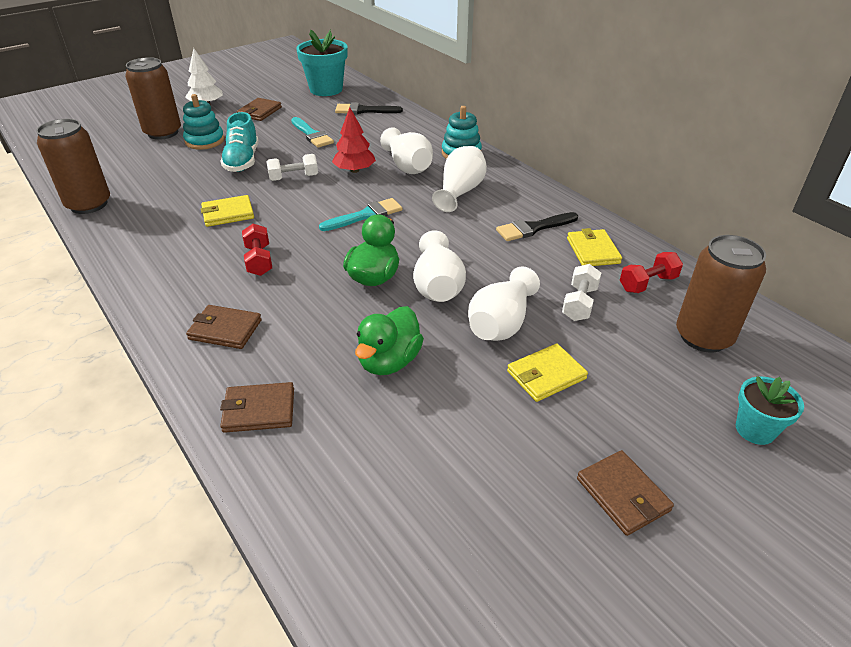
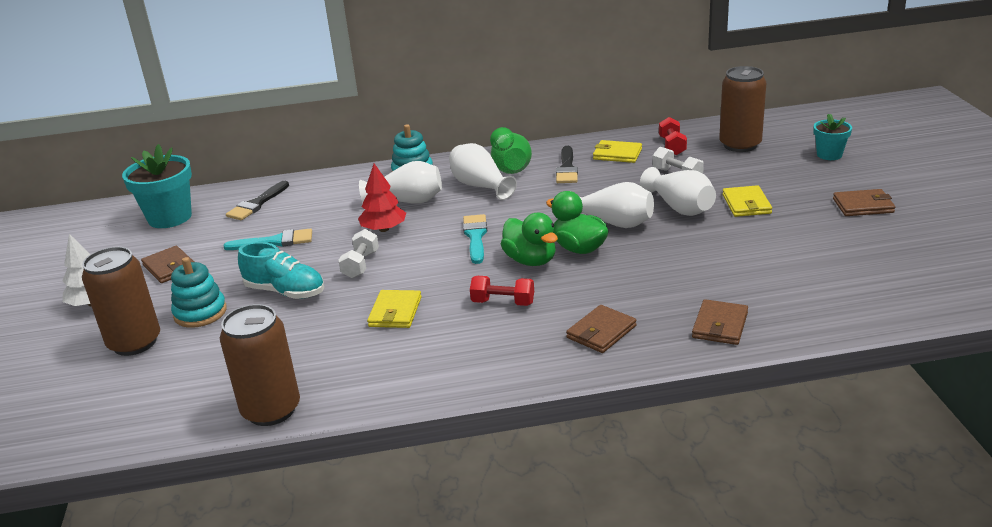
camera: 60 degrees left, 10 degrees down
(389, 361) = (695, 260): green duck -> green duck (530, 260)
(511, 196) = (510, 166): none -> green vase

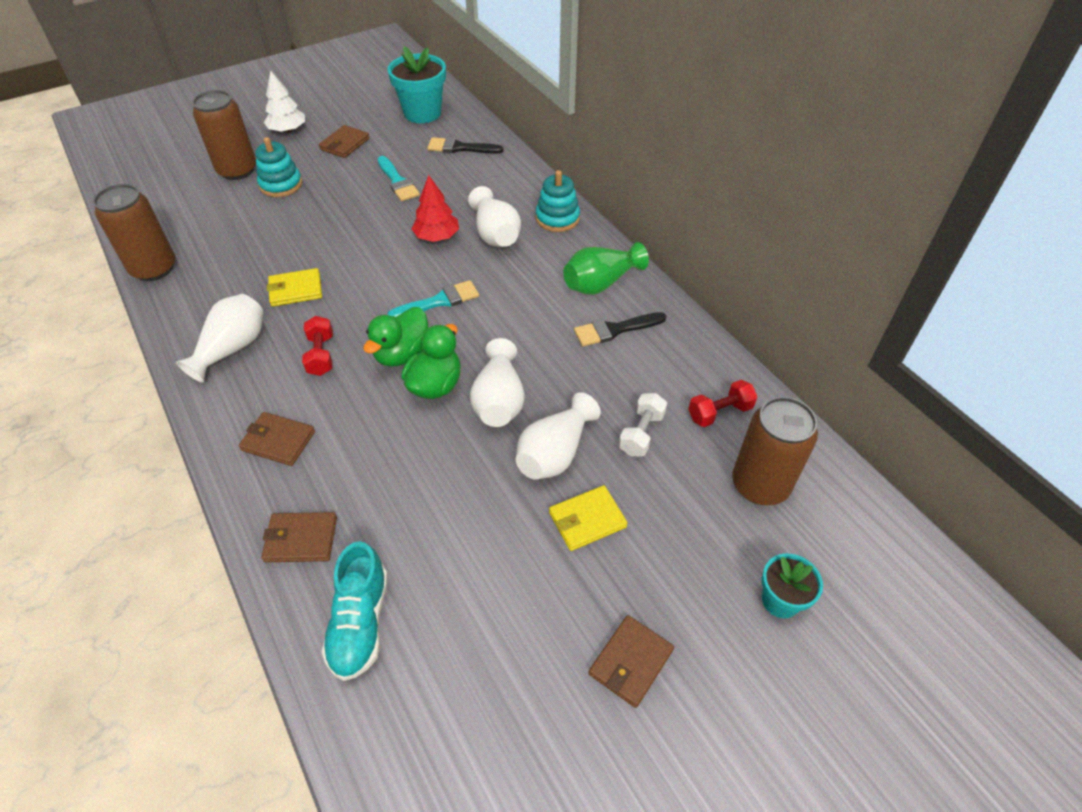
camera: 65 degrees right, 20 degrees up
(285, 291) = (318, 216): turquoise shoe -> turquoise shoe (360, 622)
(361, 265) = (370, 244): white dumbbell -> none
(480, 186) = (546, 274): white vase -> white vase (232, 348)
(617, 154) = (672, 365): yellow wallet -> none
(863, 206) = (630, 662): brown wallet -> brown wallet turned 60 degrees clockwise

